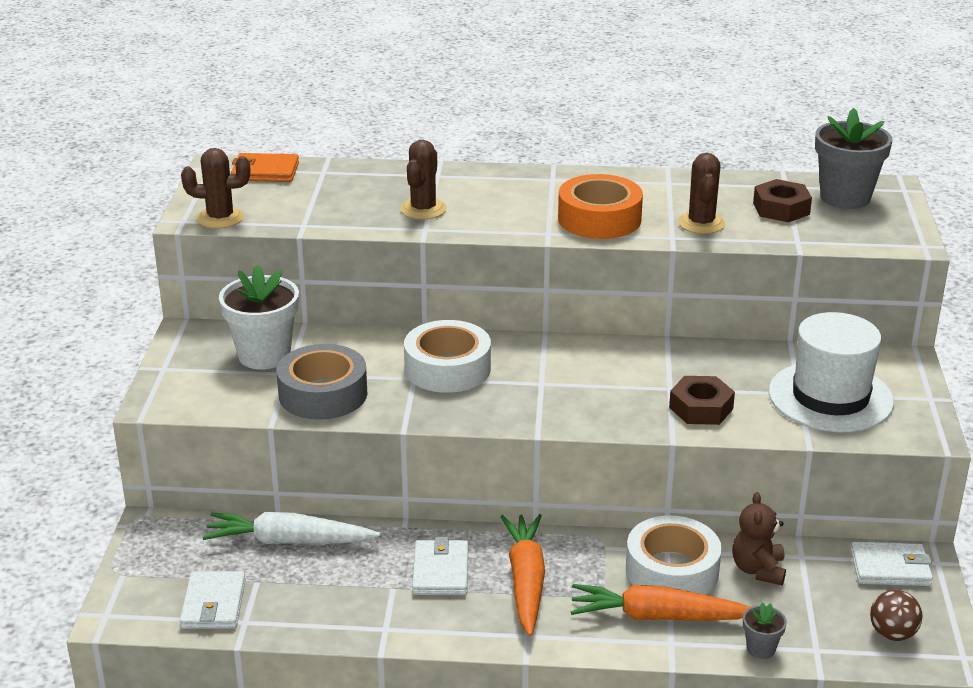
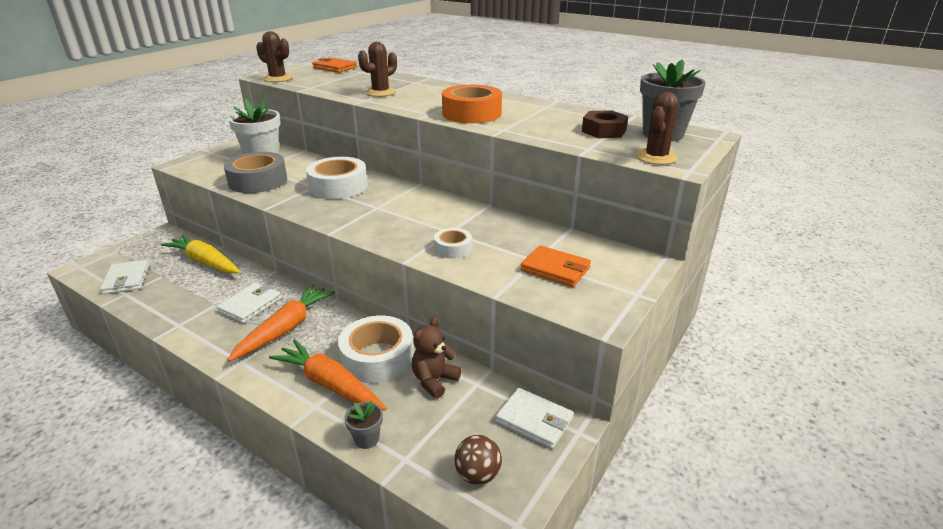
camera: 30 degrees right, 0 degrees up
(213, 604) = (126, 279): white wallet -> white wallet turned 45 degrees counterclockwise
(289, 541) = (205, 262): white carrot -> yellow carrot
(701, 223) = (534, 127): brown cactus -> brown cactus (656, 157)
(701, 408) = (453, 248): brown nut -> white tape
(830, 397) = (555, 269): white hat -> orange wallet

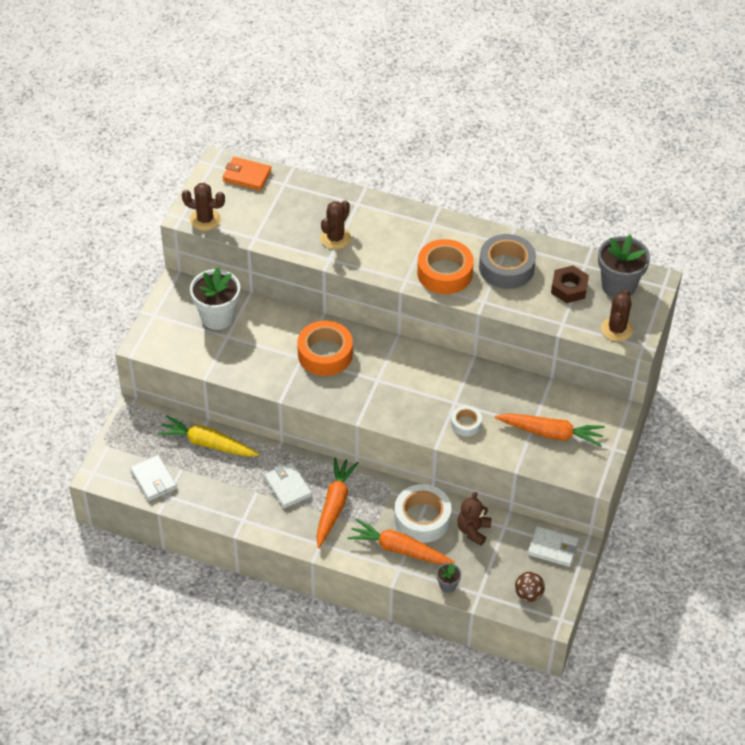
camera: 15 degrees left, 20 degrees up
(250, 305) = (288, 487): white wallet -> white wallet turned 45 degrees counterclockwise
(258, 181) = (243, 359): grey tape -> grey tape (506, 267)
(338, 186) = (325, 354): white tape -> orange tape
(555, 269) = (550, 433): orange wallet -> orange carrot

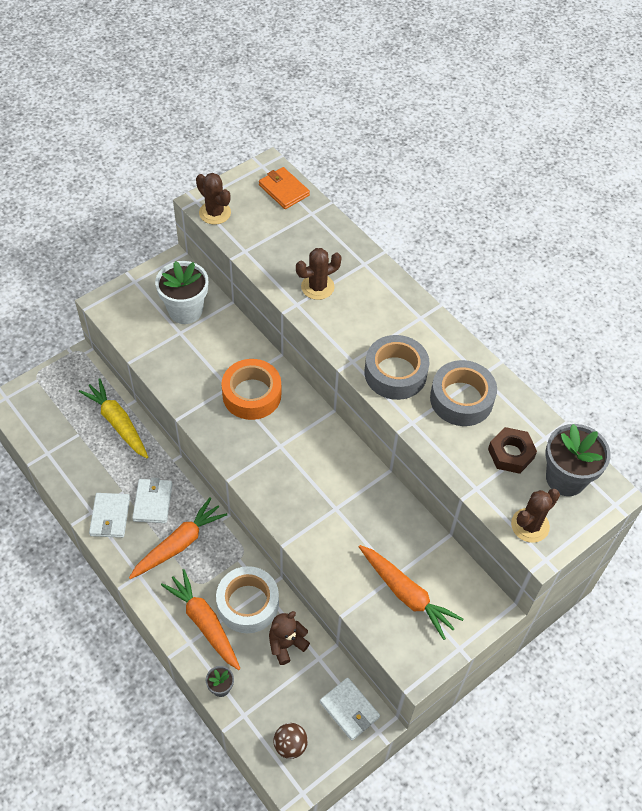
camera: 30 degrees right, 5 degrees up
(153, 479) = (48, 431): white wallet -> white wallet (110, 516)
(444, 273) = (395, 373): orange tape -> grey tape
(466, 424) = (330, 537): white tape -> none

